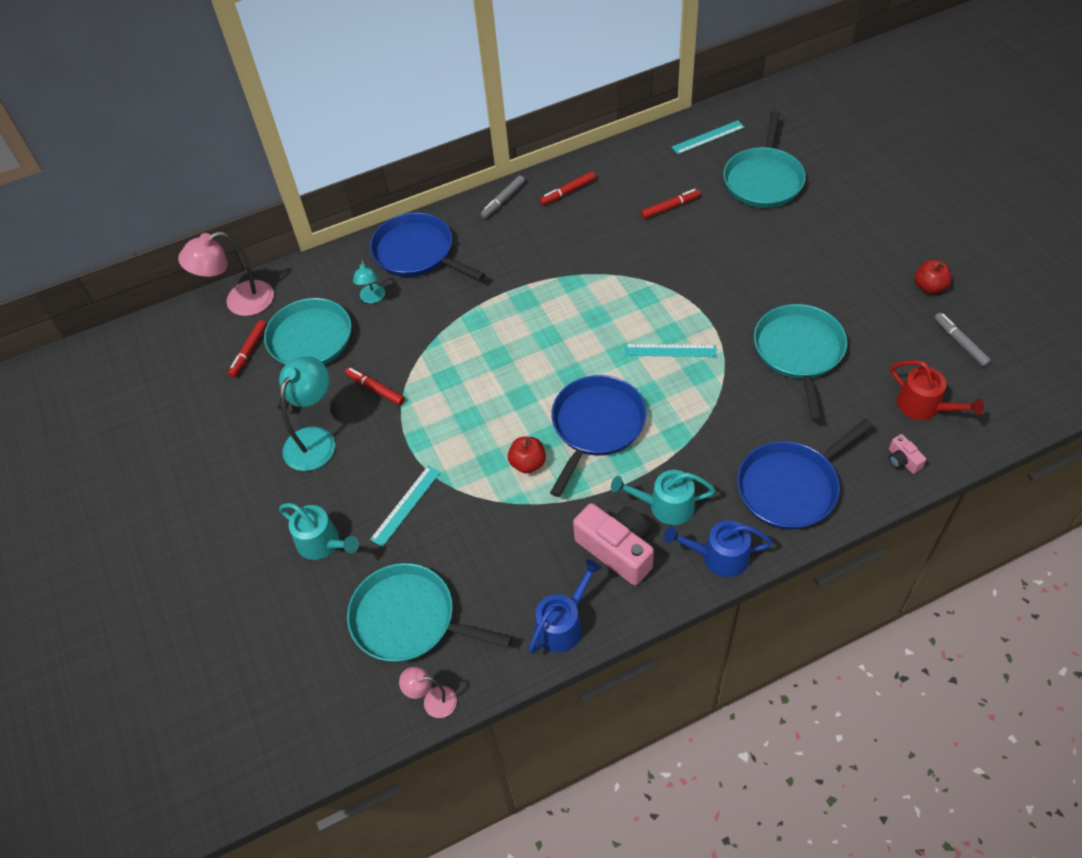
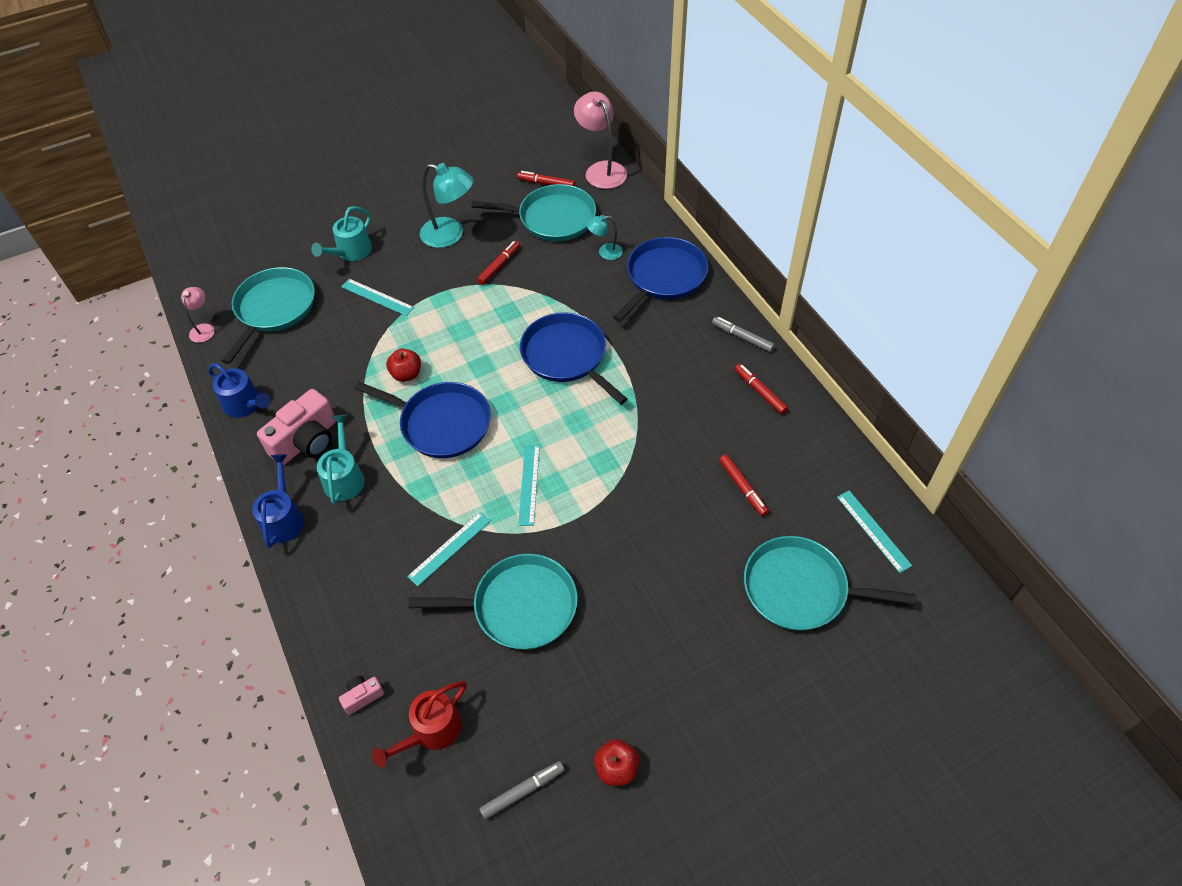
camera: 85 degrees right, 0 degrees up
(744, 407) = (450, 548): none -> turquoise ruler
(791, 487) = (347, 584): blue pan -> blue pan (566, 356)

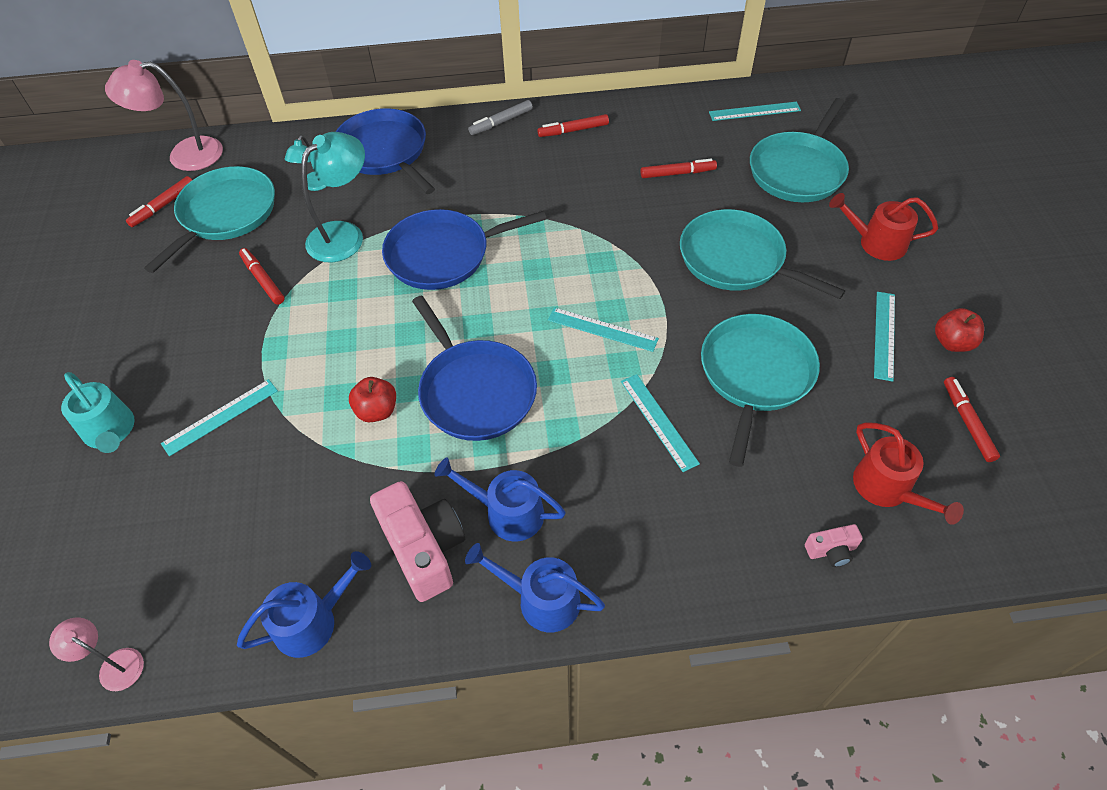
camera: 70 degrees left, 0 degrees up
(274, 309) = (147, 552): turquoise pan -> turquoise pan (736, 260)
(344, 477) = (507, 513): turquoise watering can -> blue watering can
(362, 696) = (831, 551): pink camera -> pink camera turned 90 degrees counterclockwise
(441, 423) = (475, 391): blue pan -> blue pan turned 105 degrees clockwise
(450, 235) = (171, 315): turquoise lamp -> turquoise lamp (344, 235)
(523, 791) = (967, 422): grey marker -> red marker
(603, 704) = (884, 335): none -> turquoise ruler
(725, 680) = (876, 243): none -> red watering can

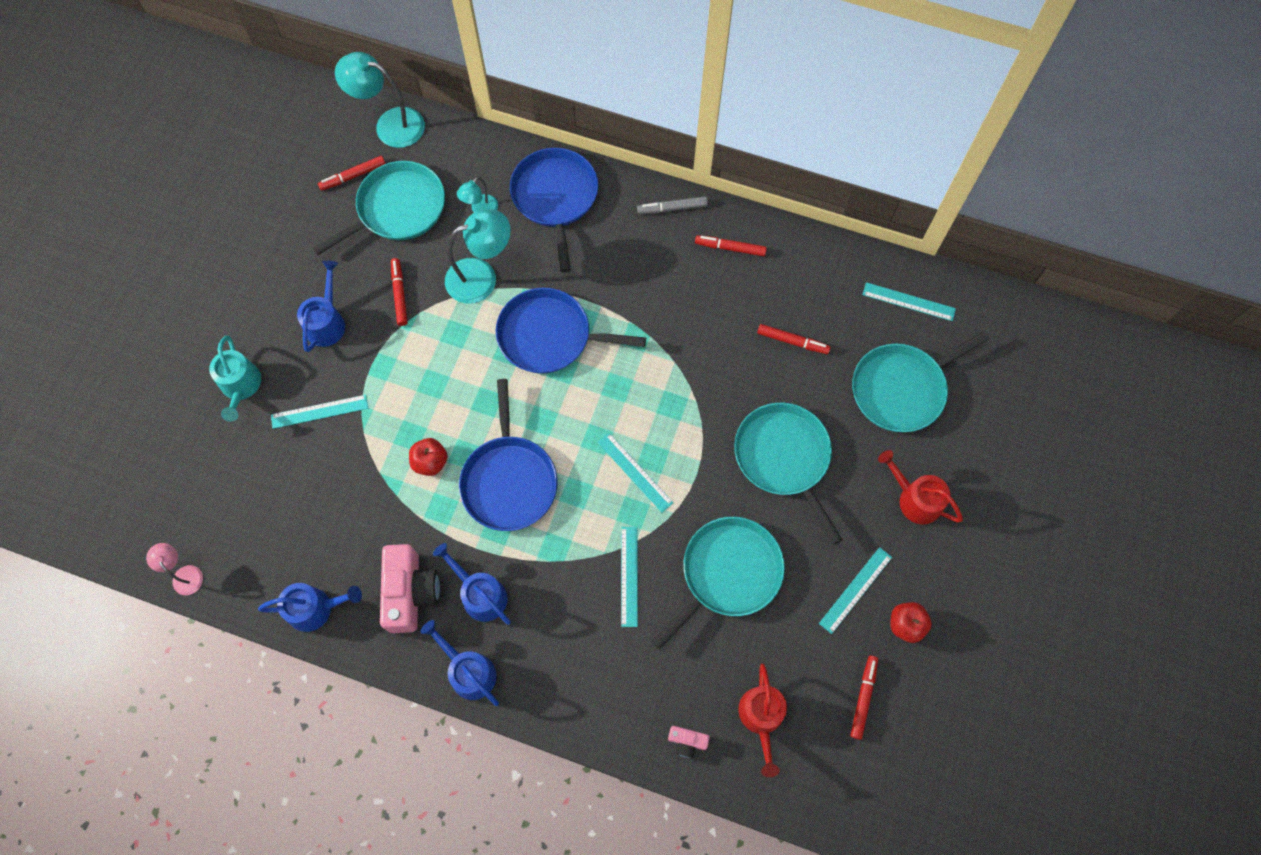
camera: 25 degrees right, 15 degrees up
(184, 155) = (390, 124): pink lamp -> turquoise lamp
(190, 333) = (327, 322): none -> blue watering can

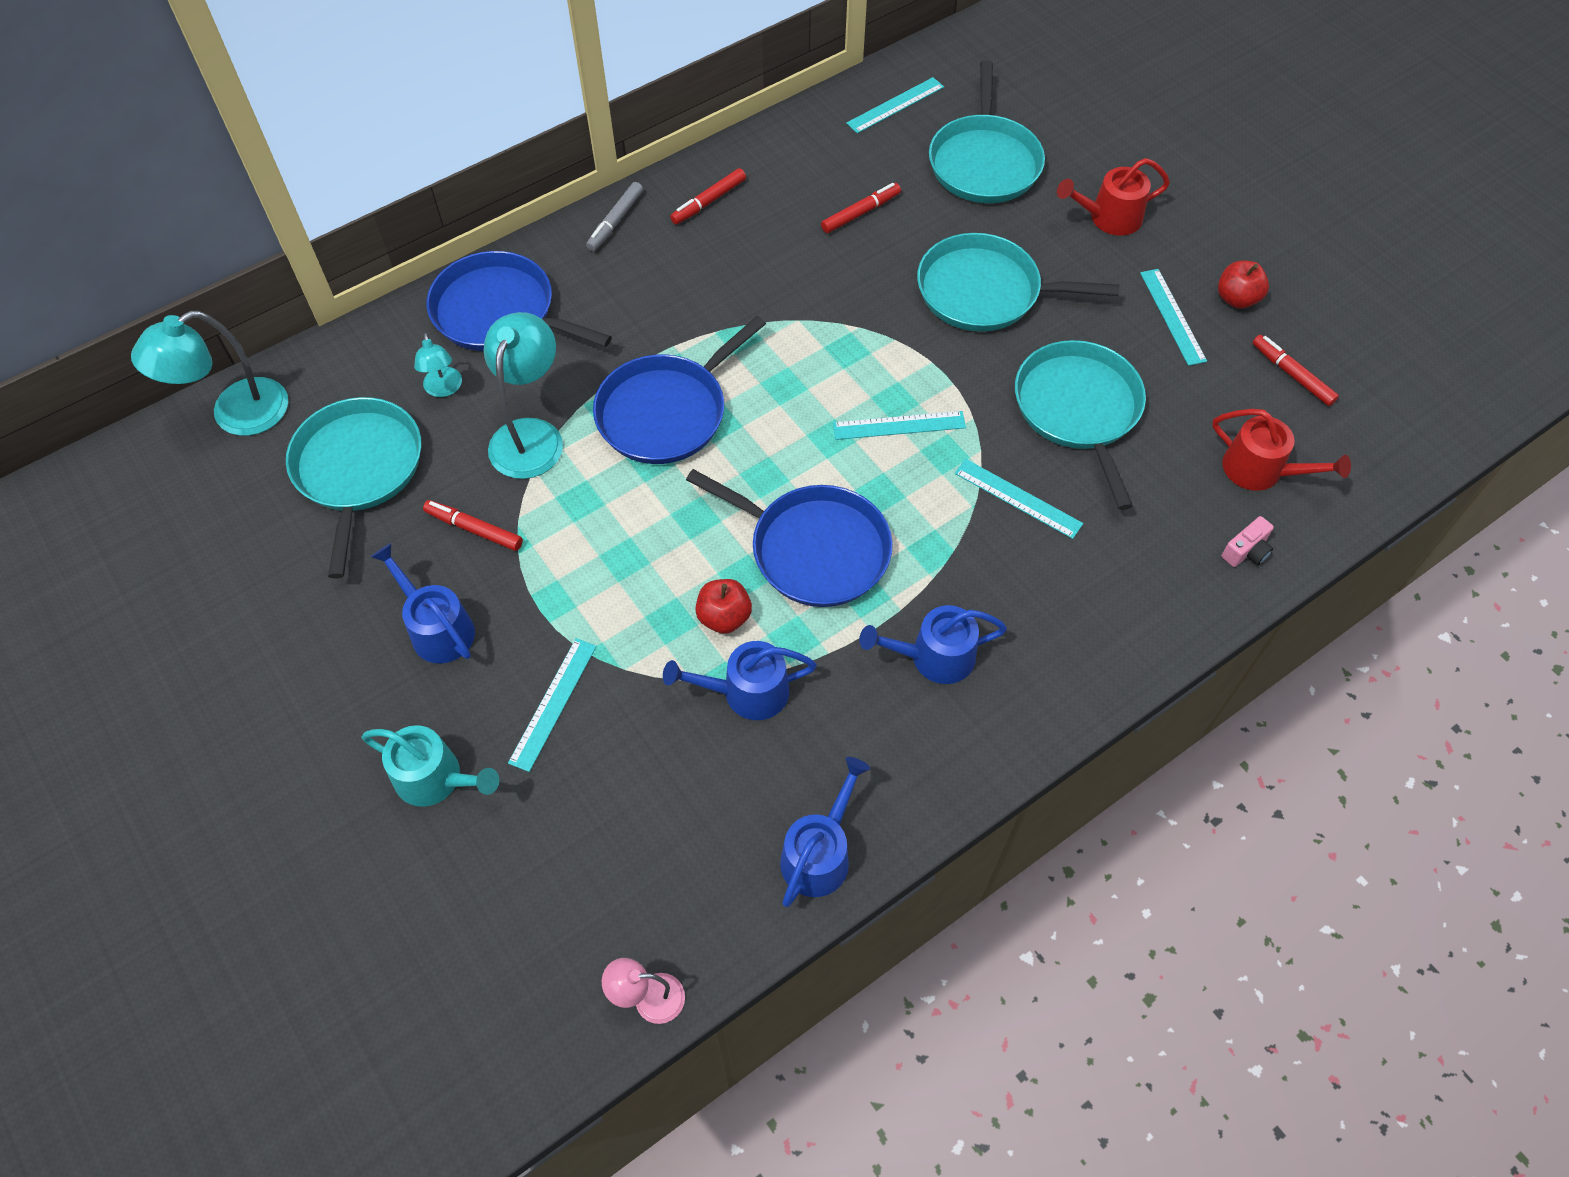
camera: 55 degrees left, 10 degrees down
(353, 176) = (264, 491): red marker -> none
(410, 592) = (877, 731): pink camera -> none
(469, 671) = (1022, 722): blue watering can -> blue watering can (747, 692)

